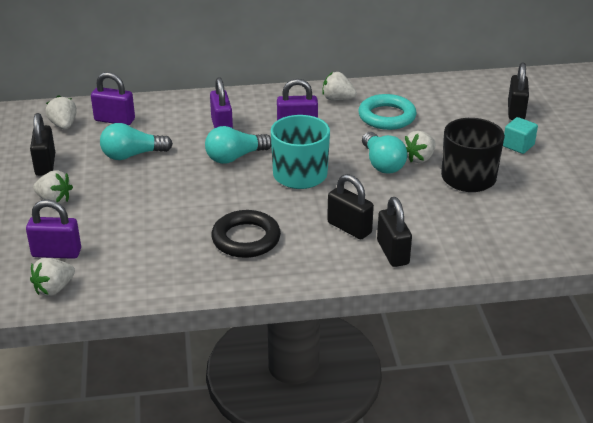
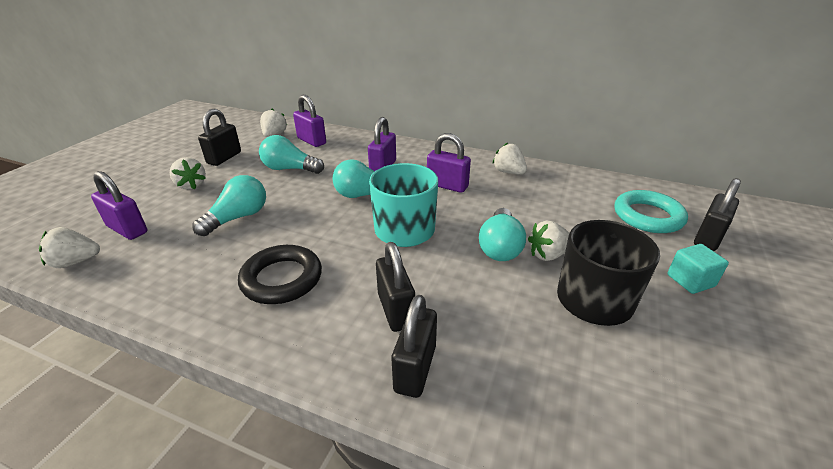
camera: 30 degrees right, 0 degrees up
(146, 211) = (238, 218): none -> turquoise light bulb
(387, 116) = (545, 201): turquoise ring -> turquoise ring (648, 216)

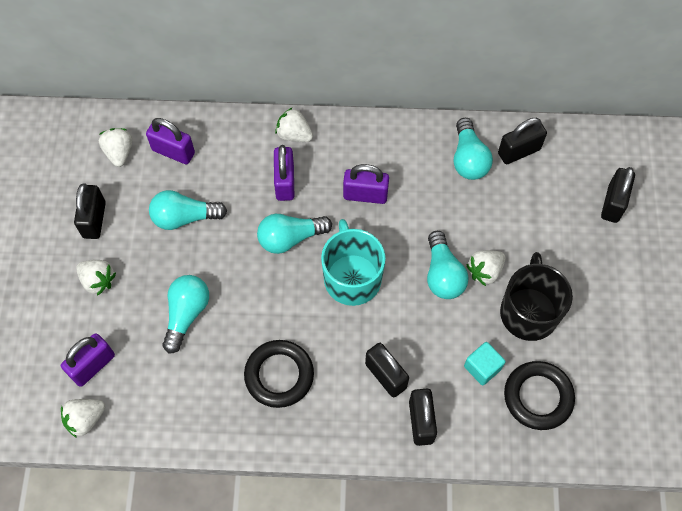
camera: 20 degrees left, 30 degrees up
(127, 229) = (92, 365): purple padlock -> purple padlock turned 60 degrees counterclockwise
(508, 172) = (419, 149): white strawberry -> white strawberry (294, 134)
(552, 184) = (468, 159): none -> turquoise light bulb
(593, 389) = (538, 397): none -> black ring
(604, 189) = (519, 151): none -> black padlock
(648, 216) = (562, 186): turquoise ring -> none
(690, 280) = (598, 266): turquoise cube -> turquoise cube (482, 367)

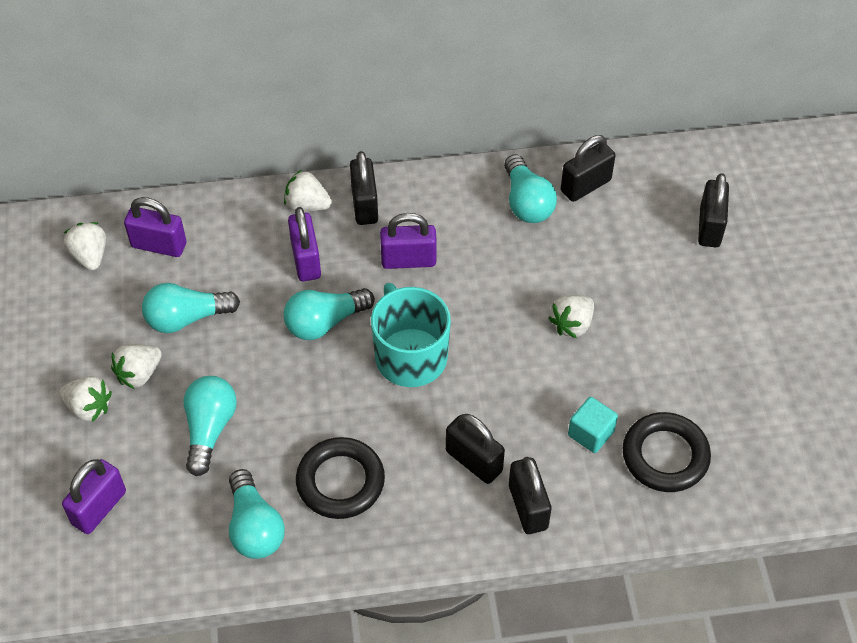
camera: 10 degrees left, 10 degrees down
(85, 419) = (101, 572): white strawberry -> white strawberry (139, 374)
(94, 220) = (71, 337): black padlock -> black padlock (364, 205)
(443, 274) = (521, 335): turquoise light bulb -> turquoise light bulb (254, 527)
(528, 312) = (634, 362): black mug -> none

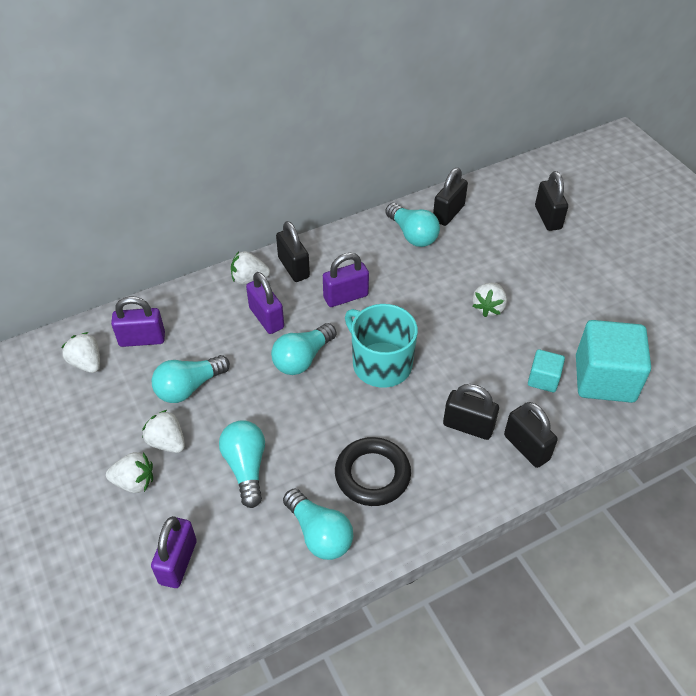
camera: 20 degrees left, 5 degrees down
(139, 374) = (167, 442): white strawberry -> white strawberry turned 105 degrees clockwise
(665, 456) = (604, 379): black ring -> turquoise cube

